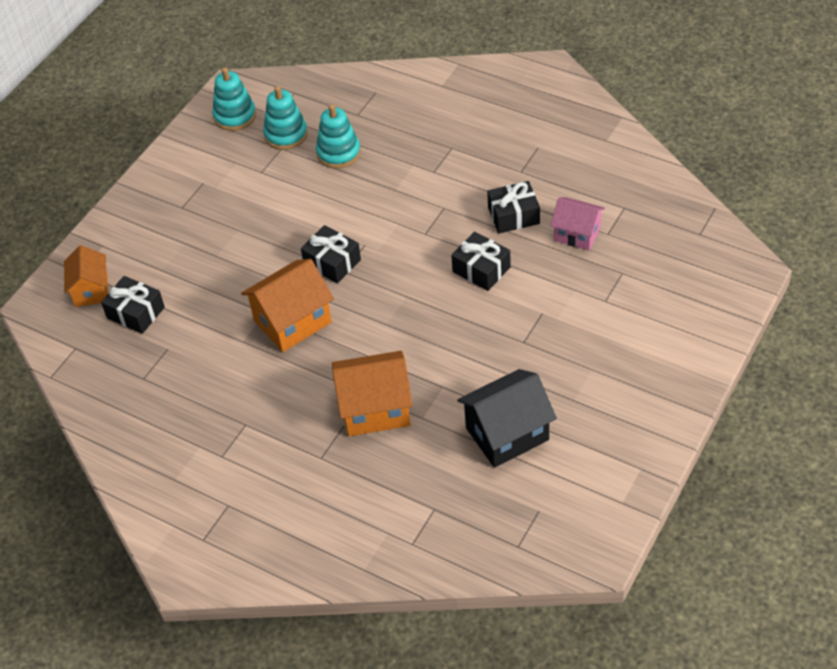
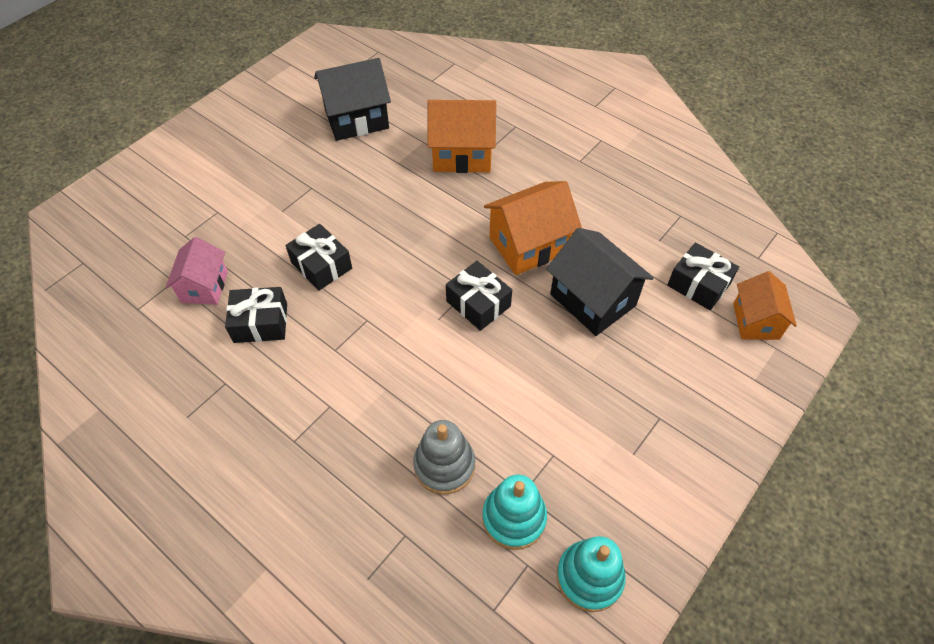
camera: 175 degrees left, 5 degrees up
(232, 283) = (592, 300): none -> black house
(338, 153) = (444, 465): turquoise stacking toy -> grey stacking toy
(577, 234) = (204, 286): pink house -> pink house turned 60 degrees clockwise

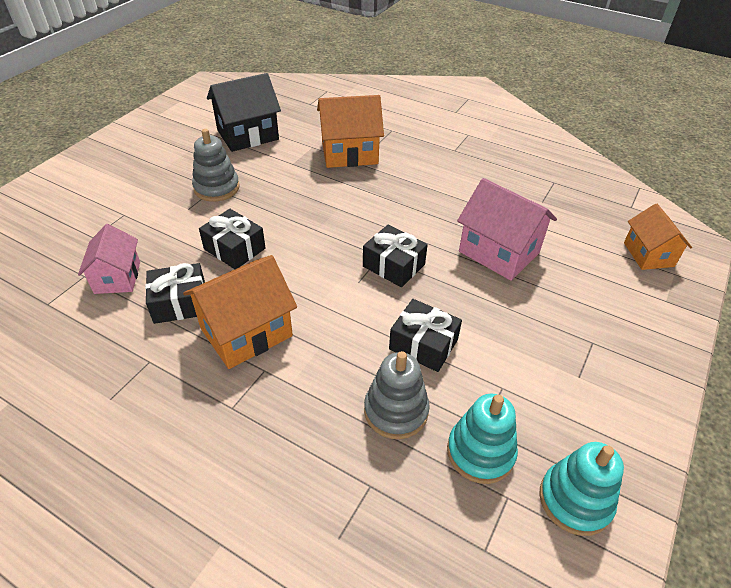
camera: 10 degrees left, 10 degrees down
(314, 187) = (216, 188): none -> grey stacking toy
(529, 245) = (428, 215): orange house -> orange house (246, 332)
(592, 300) = (499, 252): black house -> pink house
(698, 284) = (588, 231): black gift -> black gift (423, 344)

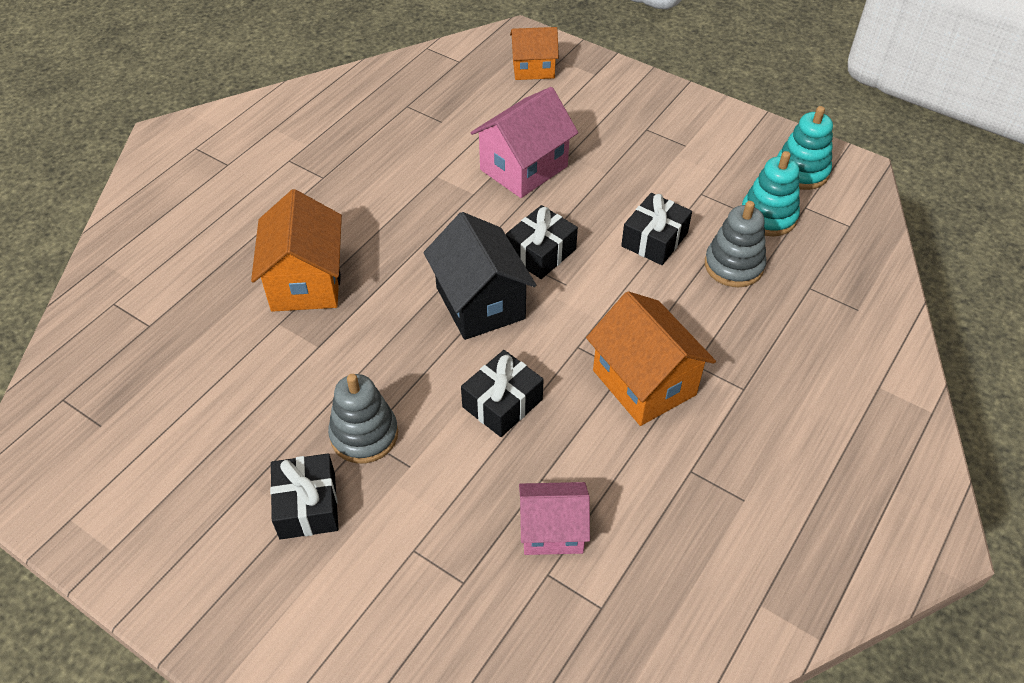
camera: 85 degrees left, 5 degrees up
(180, 303) = (599, 452): black gift -> black gift (307, 505)
(248, 135) = (224, 405): black house -> black house (480, 303)

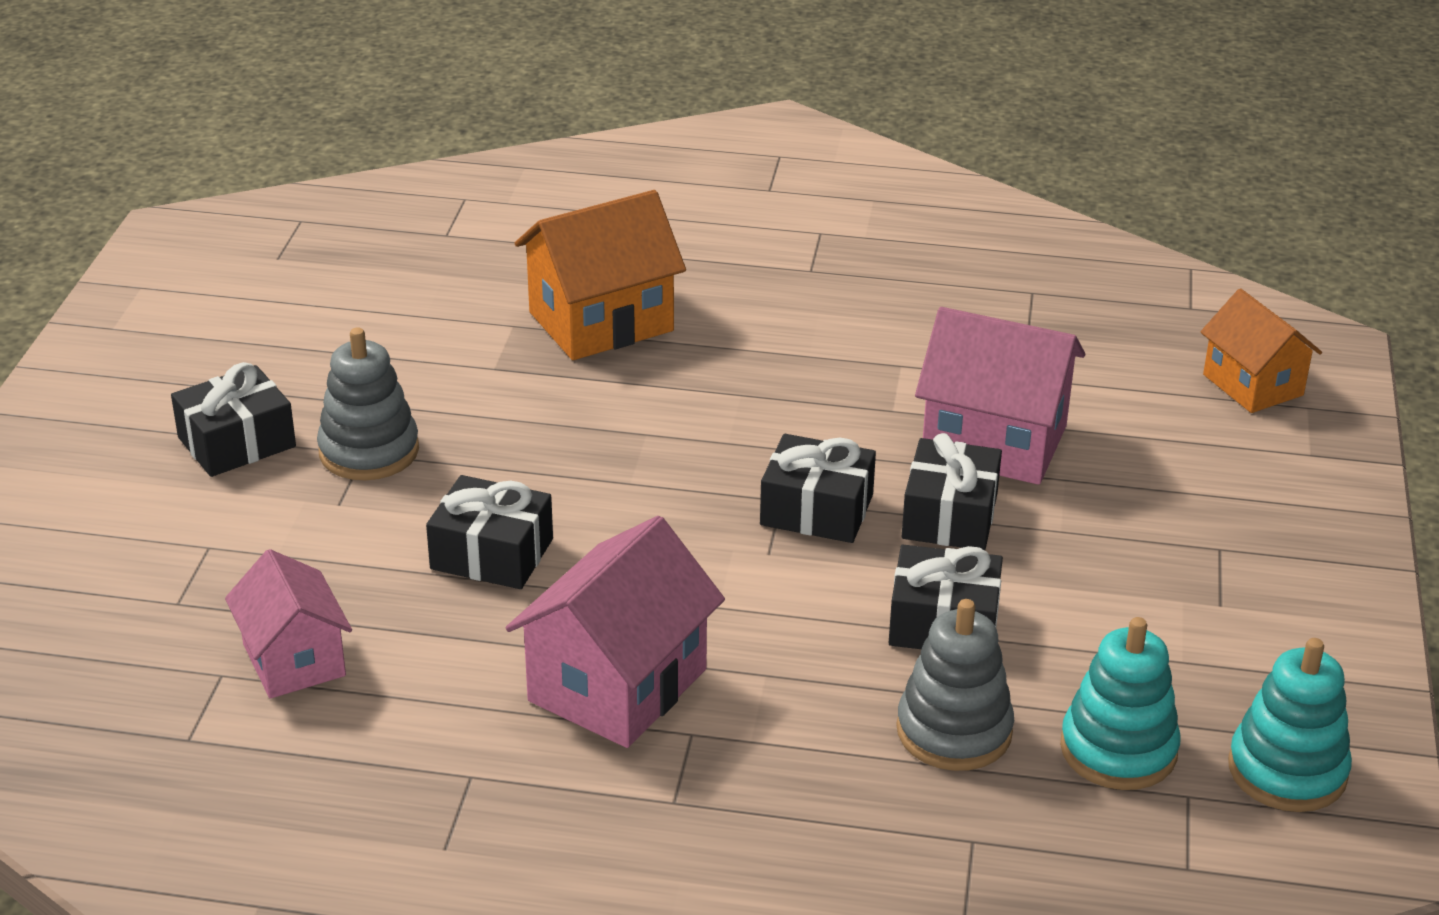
camera: 65 degrees right, 15 degrees down
(480, 303) = (669, 480): black house -> none
(573, 206) = (950, 516): none -> black gift
(644, 382) = (617, 685): orange house -> pink house

